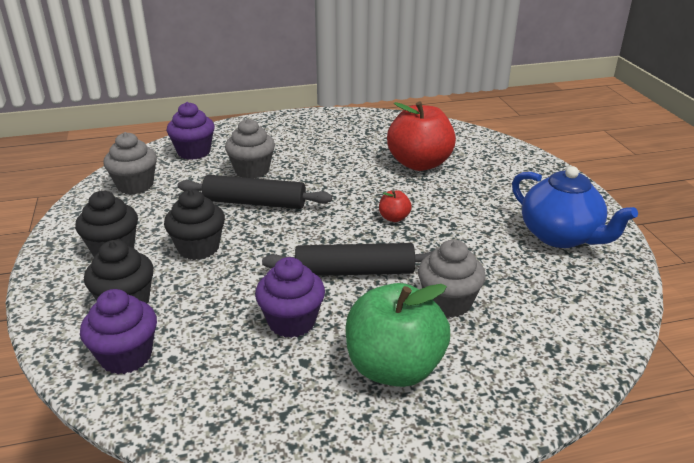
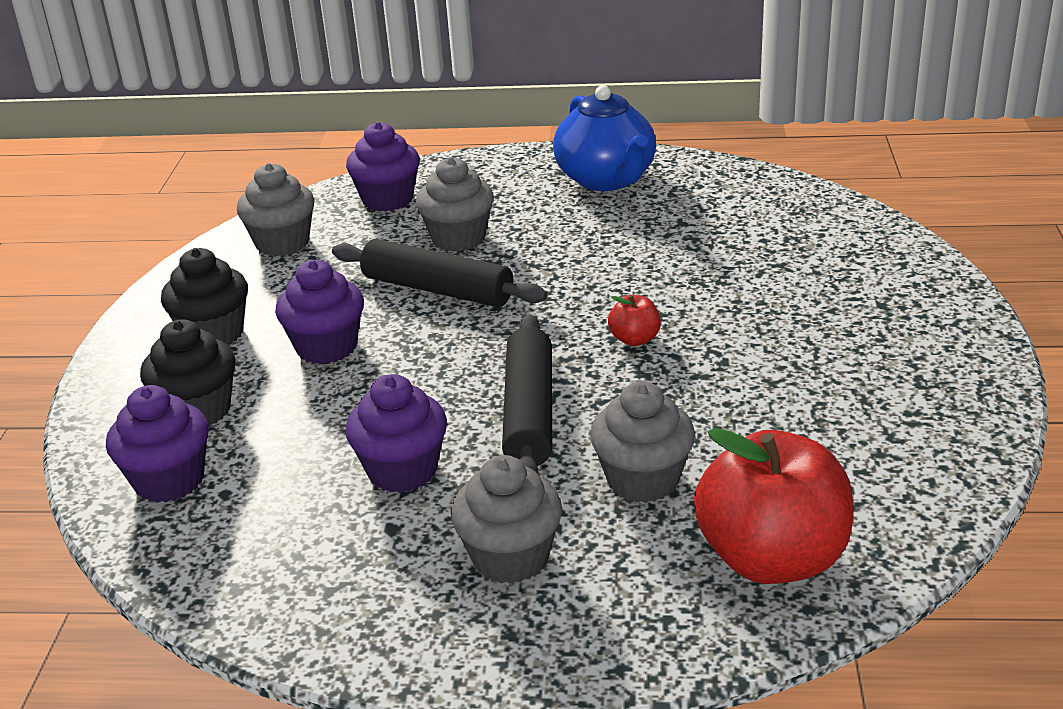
camera: 20 degrees right, 0 degrees up
(198, 248) = (326, 347): black cupcake -> purple cupcake
(355, 271) = (529, 413): black rolling pin -> black rolling pin turned 75 degrees clockwise
(394, 368) = (510, 557): green apple -> grey cupcake
(419, 164) = (727, 255): red apple -> red apple (772, 559)
(561, 236) = (892, 405): blue teapot -> blue teapot (607, 179)

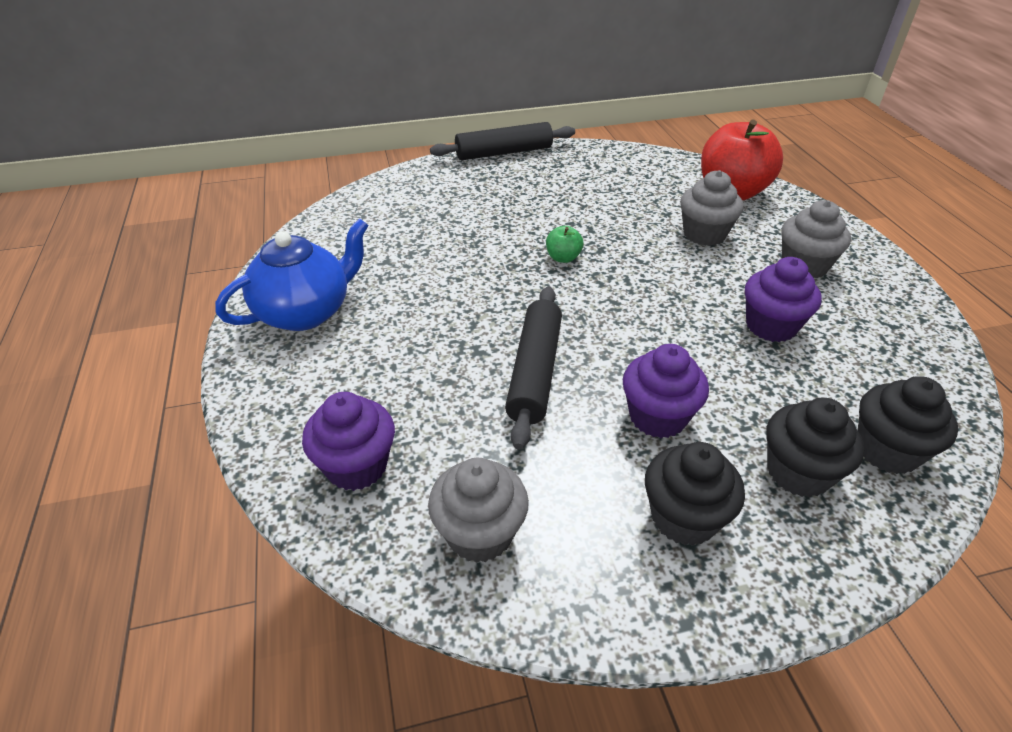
camera: 110 degrees left, 10 degrees up
(169, 480) = (887, 450): purple cupcake -> black cupcake
(458, 238) = (437, 382): grey cupcake -> none
(529, 413) = (672, 285): black rolling pin -> black rolling pin (504, 152)
(635, 339) = (563, 258): red apple -> green apple

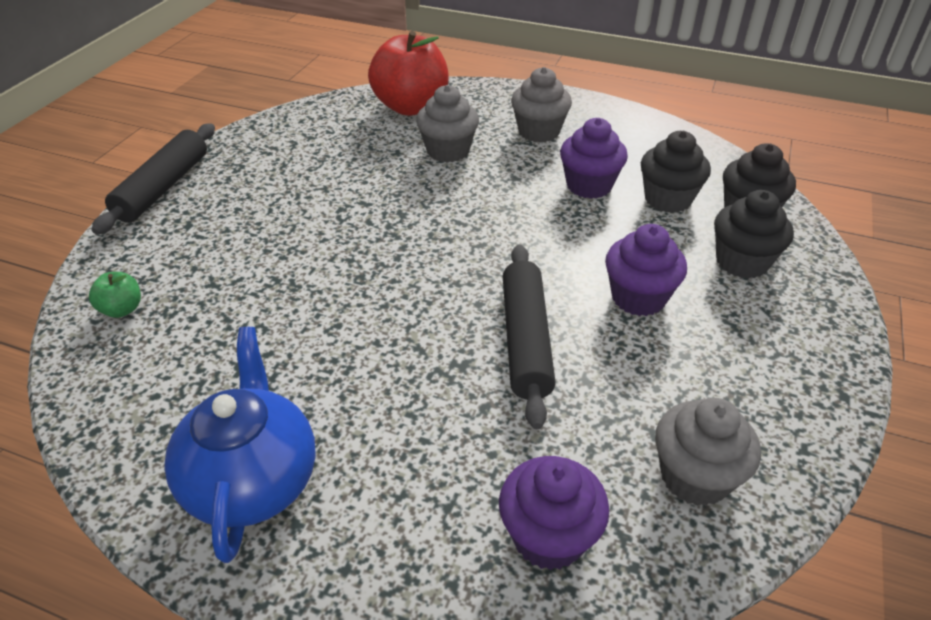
camera: 55 degrees left, 0 degrees up
(534, 372) = (525, 340): black rolling pin -> black rolling pin turned 45 degrees clockwise
(563, 258) = (387, 241): green apple -> green apple (122, 309)
(683, 517) = (749, 342): black cupcake -> black cupcake (667, 199)

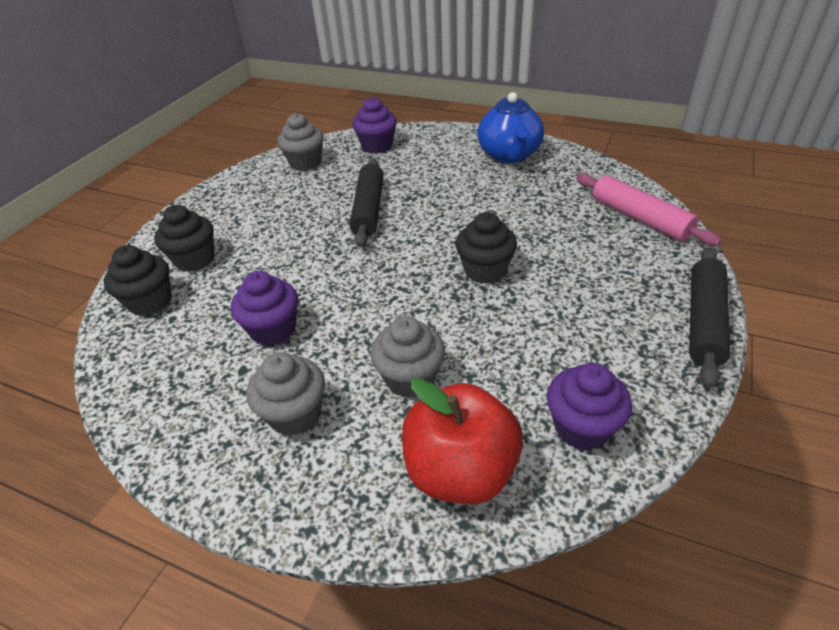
camera: 175 degrees left, 0 degrees up
(122, 309) = (640, 218): green apple -> pink rolling pin
(638, 297) = (286, 234): purple cupcake -> purple cupcake (582, 427)
(667, 199) = (209, 315): black cupcake -> black cupcake (485, 270)

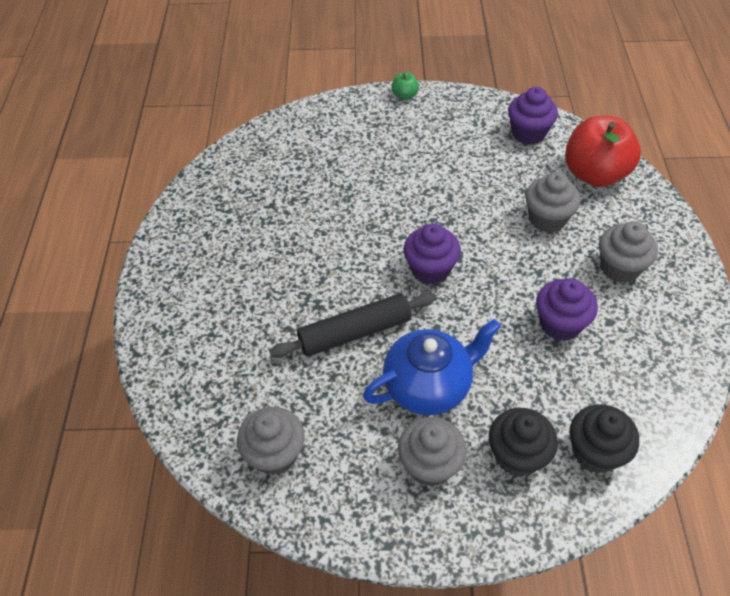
camera: 115 degrees left, 10 degrees up
(233, 218) = (430, 465): none -> grey cupcake
(377, 146) = (207, 386): purple cupcake -> purple cupcake (430, 269)
(485, 270) = (408, 212): black cupcake -> none
(509, 155) = (199, 246): blue teapot -> blue teapot (428, 386)
(640, 218) = (291, 136): pink rolling pin -> none
(704, 321) = (405, 95): black rolling pin -> green apple

